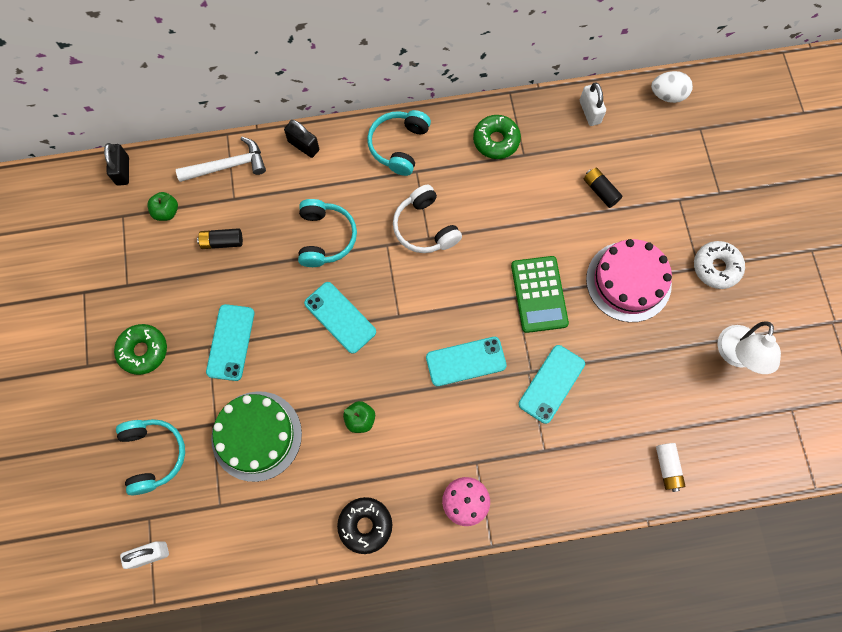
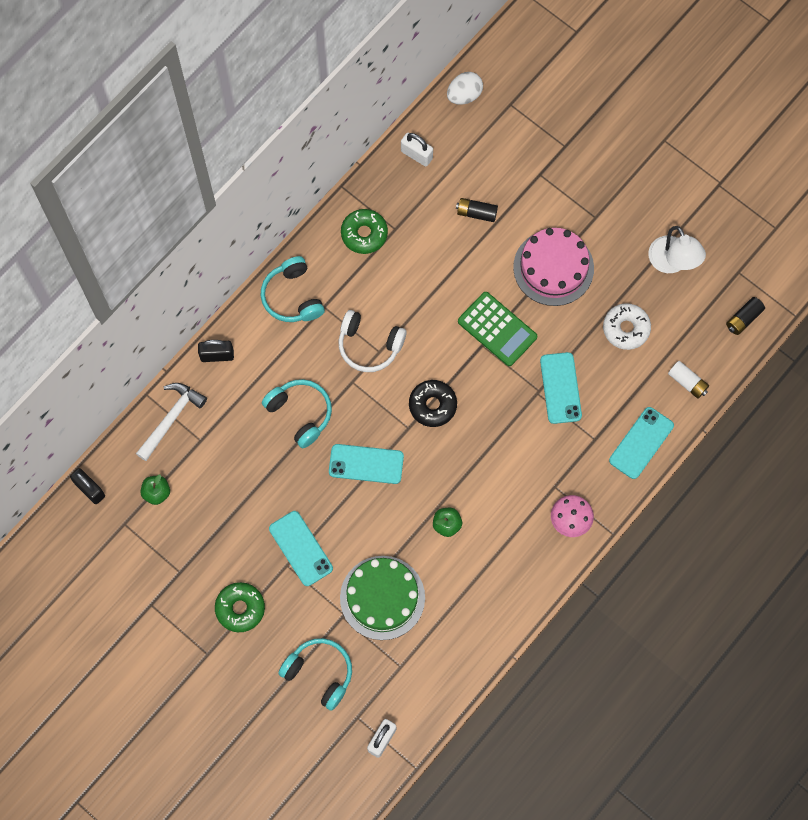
camera: 40 degrees left, 0 degrees up
(222, 242) = (223, 480): black battery -> black battery (743, 319)
(365, 525) = (515, 593): black donut -> black donut (432, 405)
(466, 361) = (486, 421): turquoise phone -> turquoise phone (641, 443)
(716, 267) = (607, 207): white donut -> white donut (626, 329)

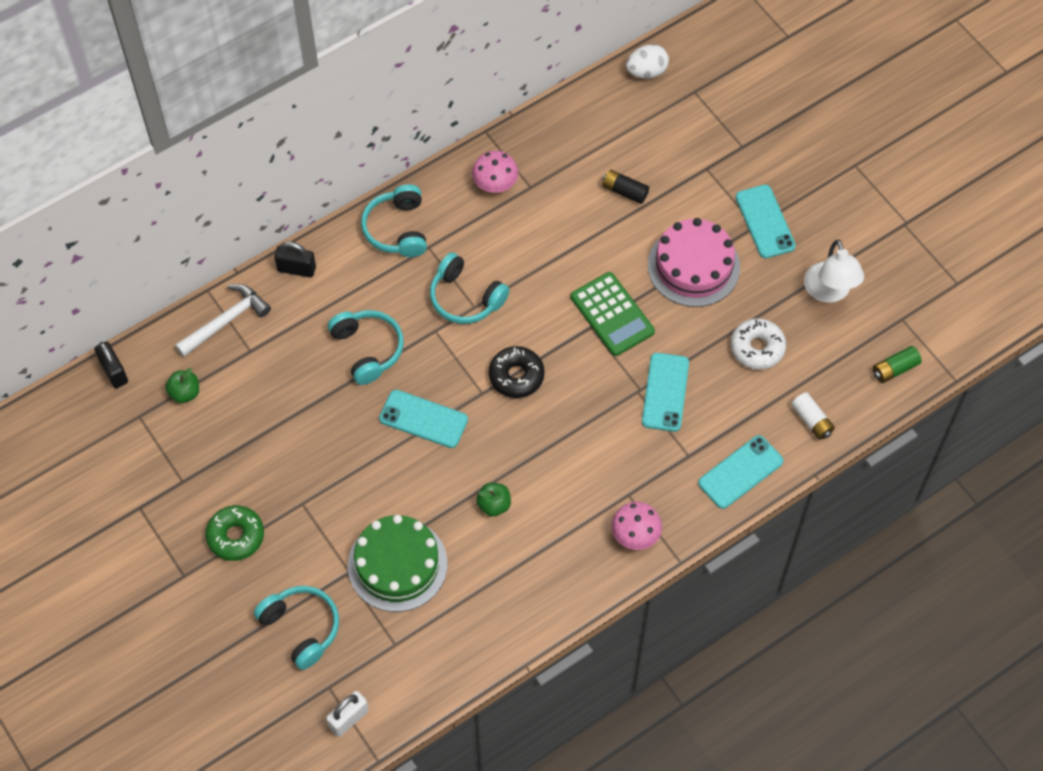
camera: 15 degrees right, 10 degrees down
(301, 548) = (323, 489): turquoise phone -> turquoise phone (765, 222)
(364, 234) = (495, 184): green donut -> pink mushroom
(369, 345) = (465, 298): white headphones -> turquoise headphones
(416, 155) = (576, 119): white padlock -> none
(743, 319) = (895, 369): black battery -> green battery

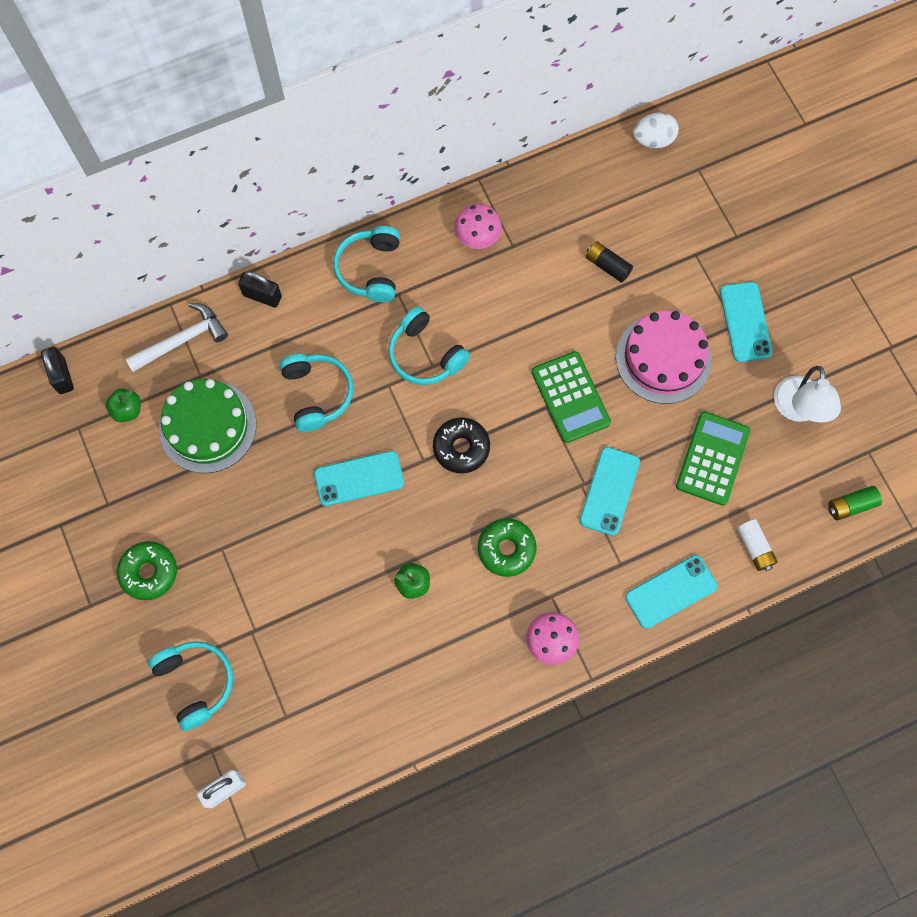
camera: 10 degrees right, 10 degrees up
(397, 564) = (304, 631): green cake -> green cake (207, 426)
(423, 419) = (359, 478): turquoise phone -> turquoise phone turned 45 degrees counterclockwise
(577, 460) = (506, 549): none -> green donut
(757, 348) = (712, 458): white donut -> green calculator

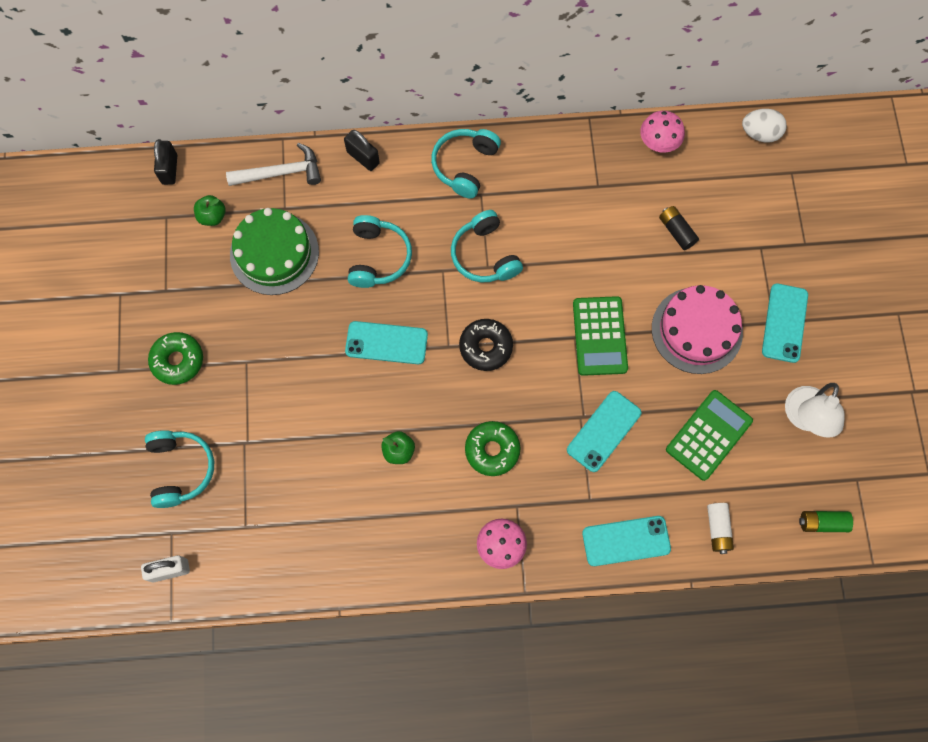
camera: 20 degrees right, 0 degrees up
(477, 237) = (569, 168): pink mushroom -> pink mushroom (658, 143)

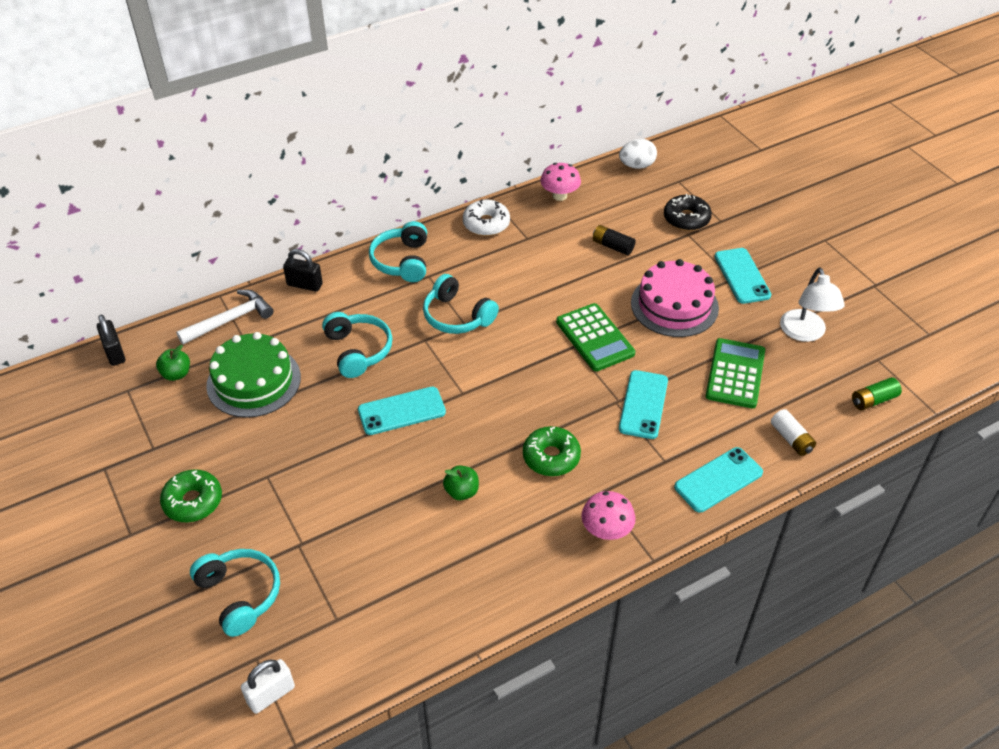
camera: 25 degrees left, 25 degrees down
(485, 347) = (497, 381): black donut -> black donut (686, 219)
(567, 150) = (486, 224): none -> white donut

